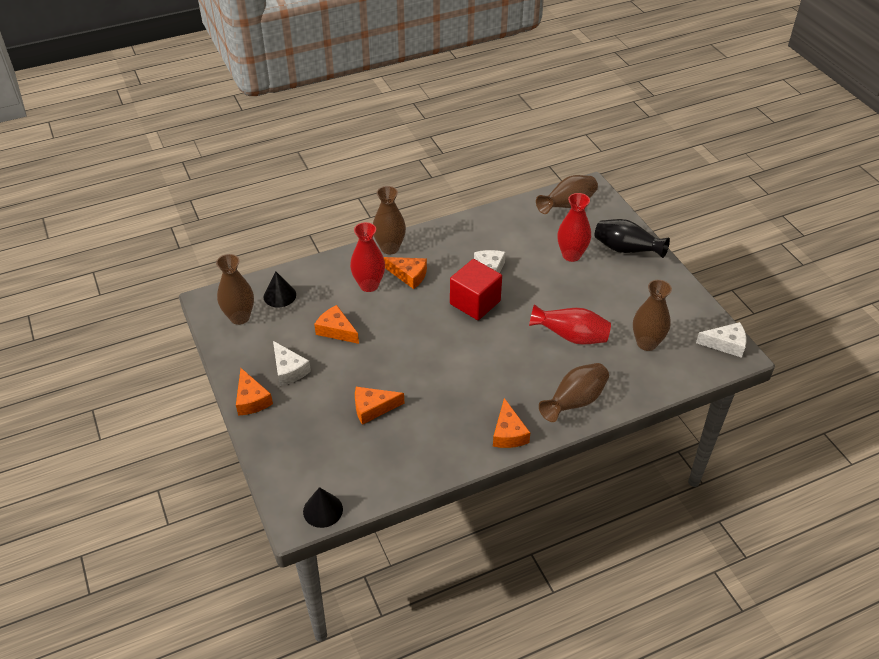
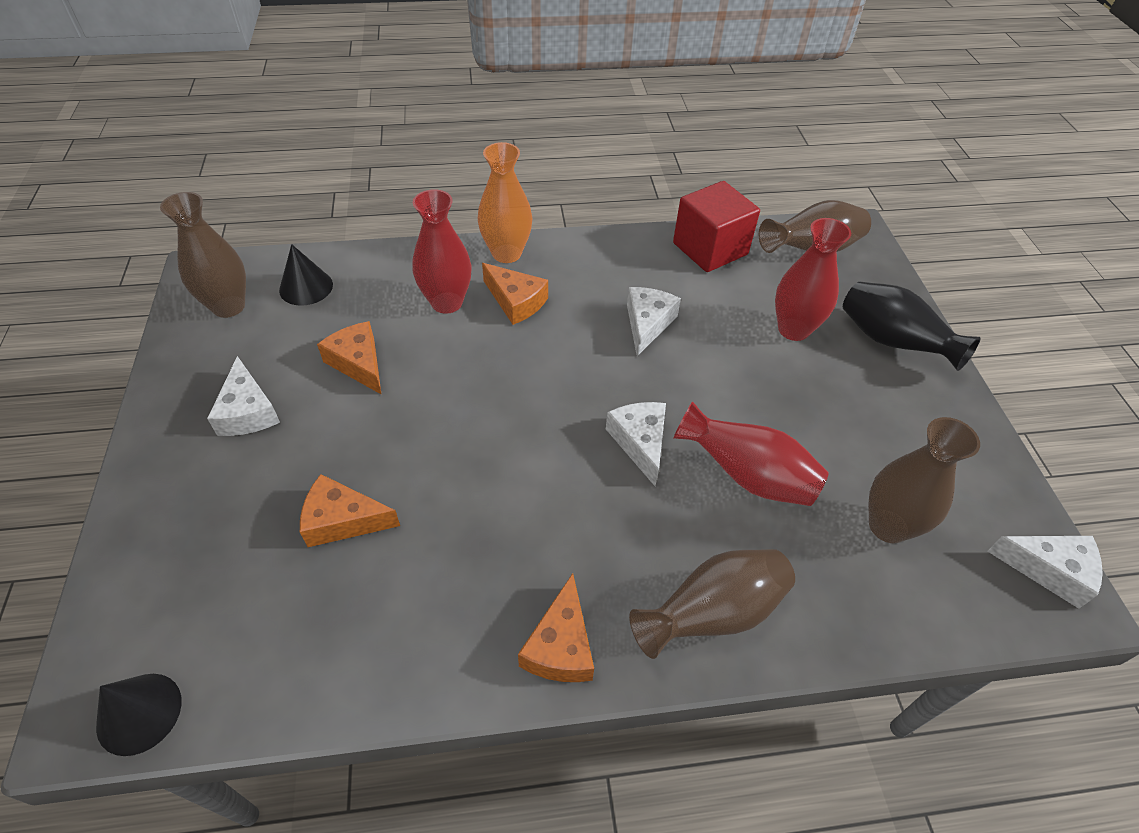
camera: 15 degrees right, 5 degrees up
(251, 399) = (159, 448): orange cheese -> none
(390, 248) = (506, 253): brown vase -> orange vase
(475, 302) = (602, 371): red cube -> red cube (710, 249)
(510, 334) = (640, 442): none -> white cheese

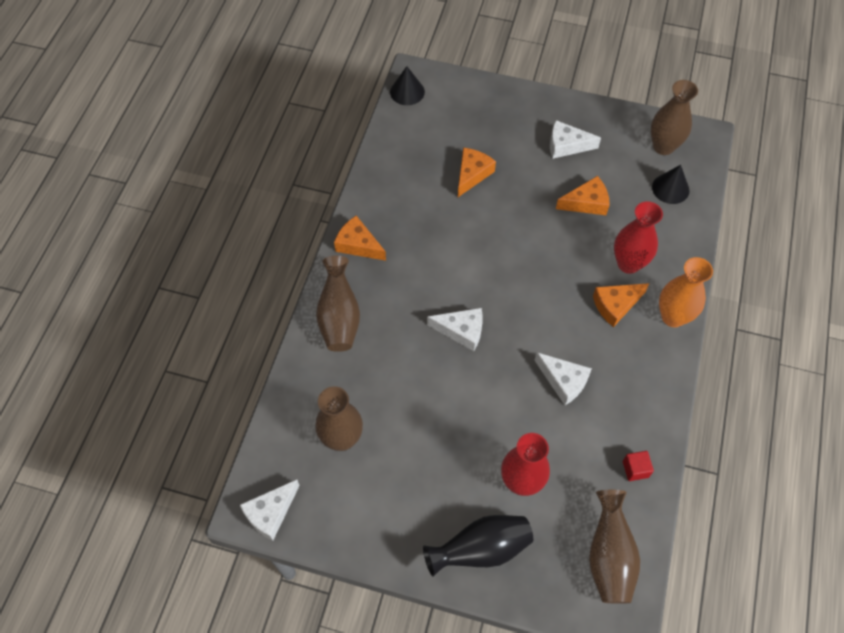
camera: 115 degrees right, 10 degrees up
(710, 249) = (635, 469): red cube -> red cube, size x0.44
(747, 476) = (411, 379): red vase -> none

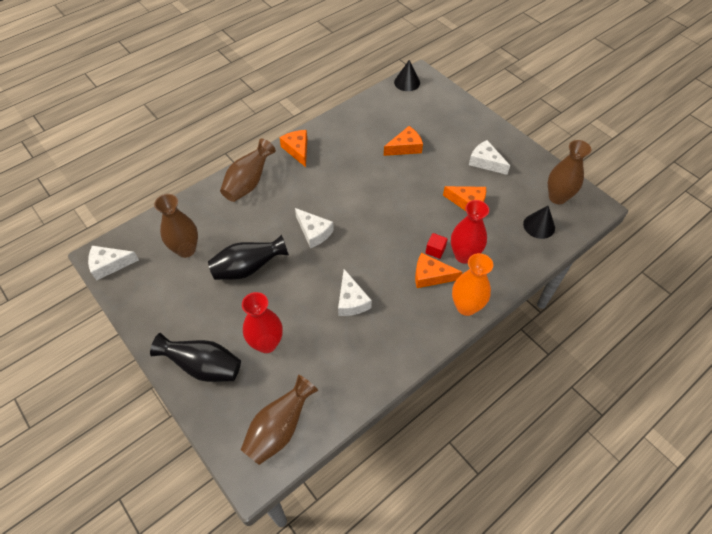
camera: 35 degrees right, 5 degrees down
(429, 415) = (248, 268): none -> black vase
(635, 469) = (349, 386): red cube -> red cube (435, 250)

